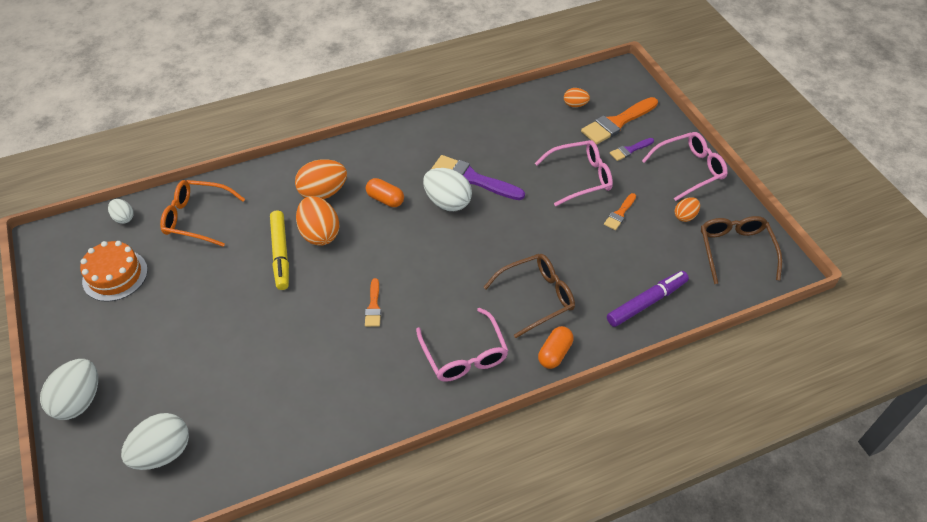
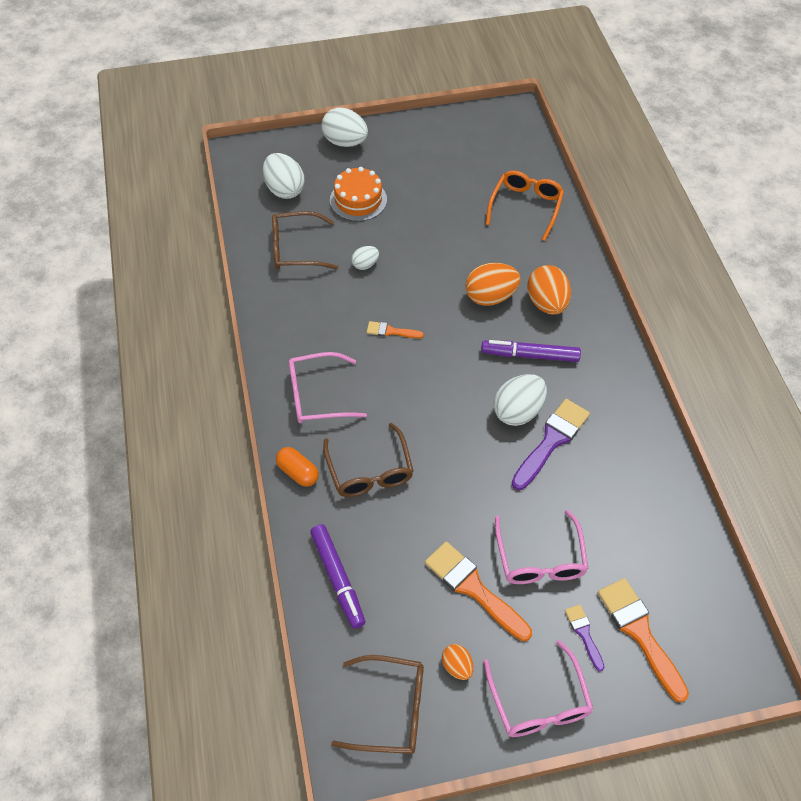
camera: 100 degrees right, 5 degrees up
(115, 275) = (466, 155): orange cake -> orange cake (358, 200)
(124, 218) = (533, 158): white egg -> white egg (365, 264)
(265, 417) = (296, 249): none -> brown glasses
(280, 254) = (469, 266): yellow marker -> none
(385, 199) = (530, 355): orange capsule -> purple marker
(575, 105) = (679, 587): orange egg -> none
(620, 214) = (473, 588): orange brush -> orange brush, size x1.91

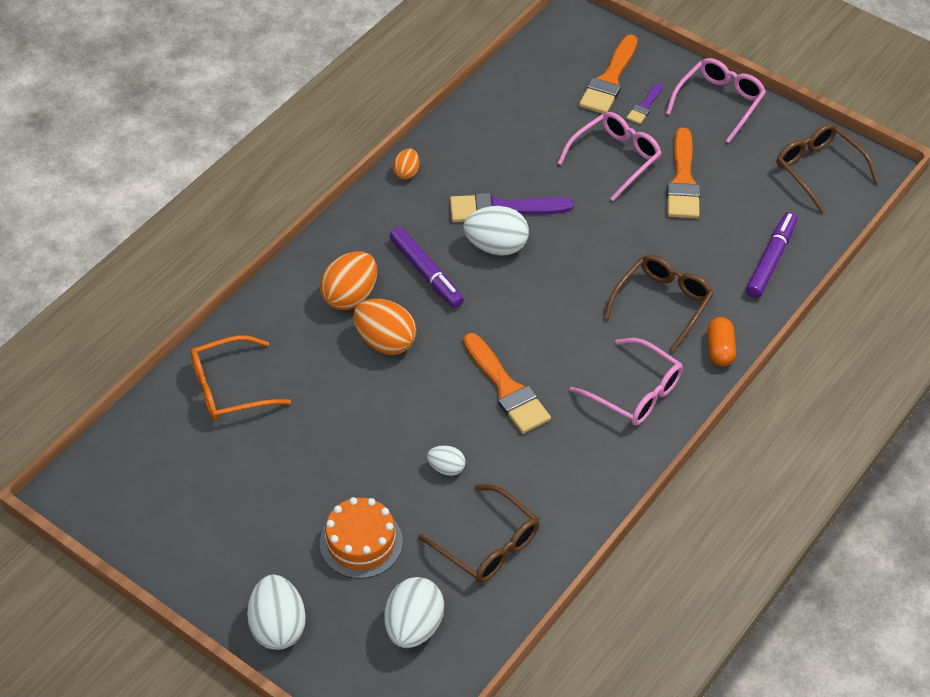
camera: 130 degrees left, 5 degrees down
(391, 331) = (507, 389): orange brush -> orange brush, size x1.91
(457, 666) = (748, 155): orange egg -> orange egg (406, 172)

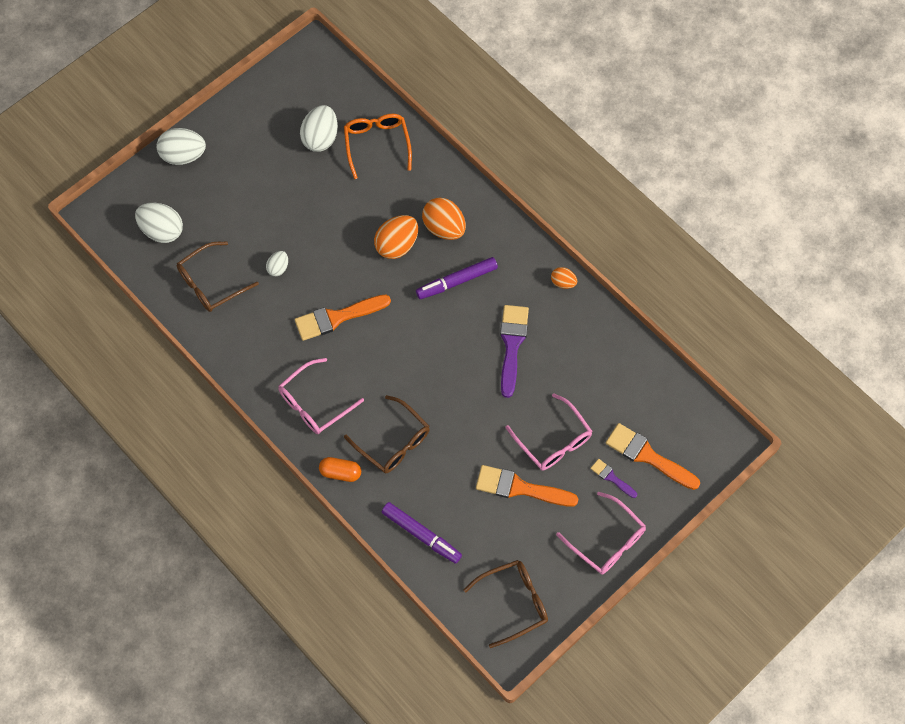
camera: 100 degrees right, 15 degrees up
(361, 542) = (233, 209): orange cake -> none
(496, 246) = (474, 334): white egg -> white egg (320, 138)

